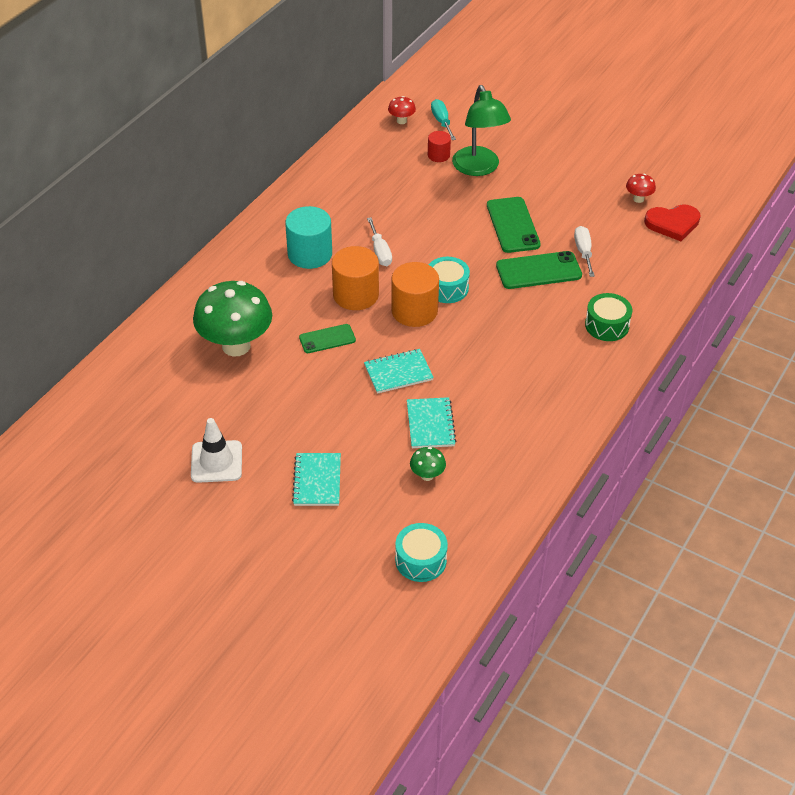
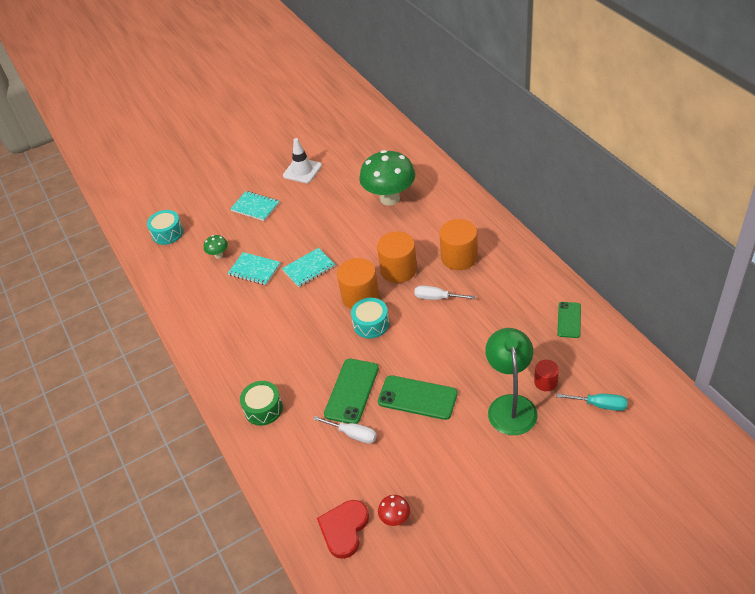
camera: 125 degrees right, 0 degrees up
(310, 254) = (459, 257): turquoise cylinder -> orange cylinder
(327, 339) = (365, 242): green phone -> green phone (569, 320)
(398, 372) = (309, 268): turquoise notebook -> turquoise notebook turned 45 degrees clockwise
(401, 121) = (614, 373): red mushroom -> none
(479, 168) = (510, 405): green lamp -> green lamp turned 75 degrees clockwise

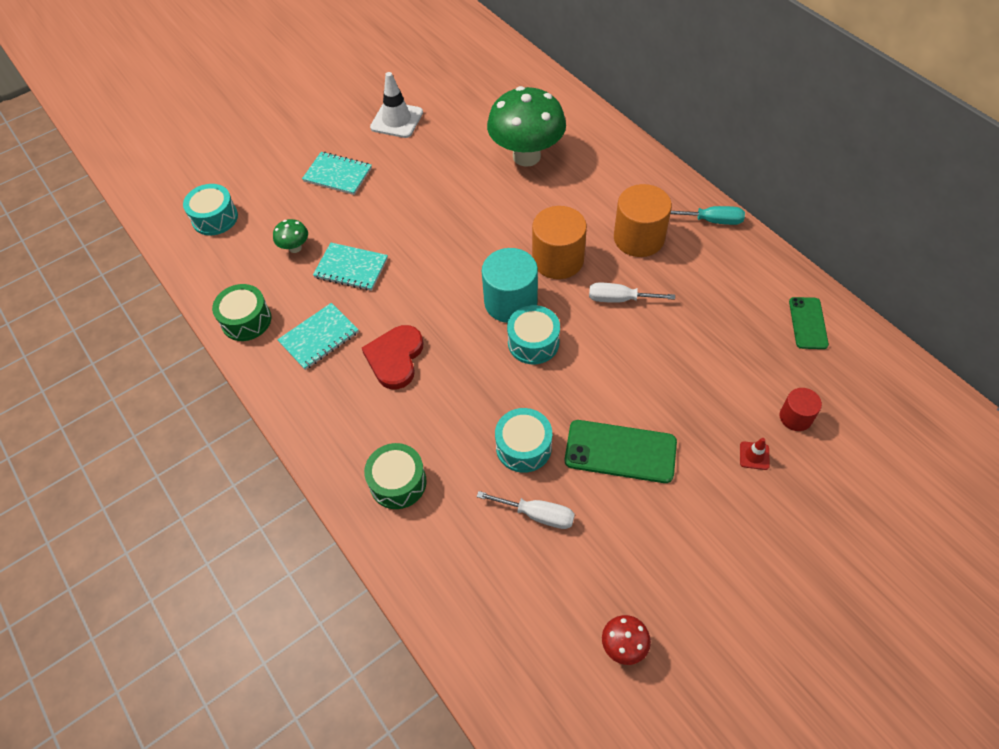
camera: 10 degrees left, 10 degrees up
(179, 301) = (246, 320): none -> green drum
(309, 268) = (430, 263): turquoise notebook -> turquoise notebook (319, 337)
(344, 529) = (551, 669): red heart -> red heart (395, 358)
(351, 391) = (523, 447): green phone -> turquoise drum
(360, 296) = (510, 302): orange cylinder -> turquoise cylinder
(510, 405) = (754, 455): green lamp -> red traffic cone
(600, 405) = (877, 447): turquoise screwdriver -> turquoise screwdriver (712, 221)

